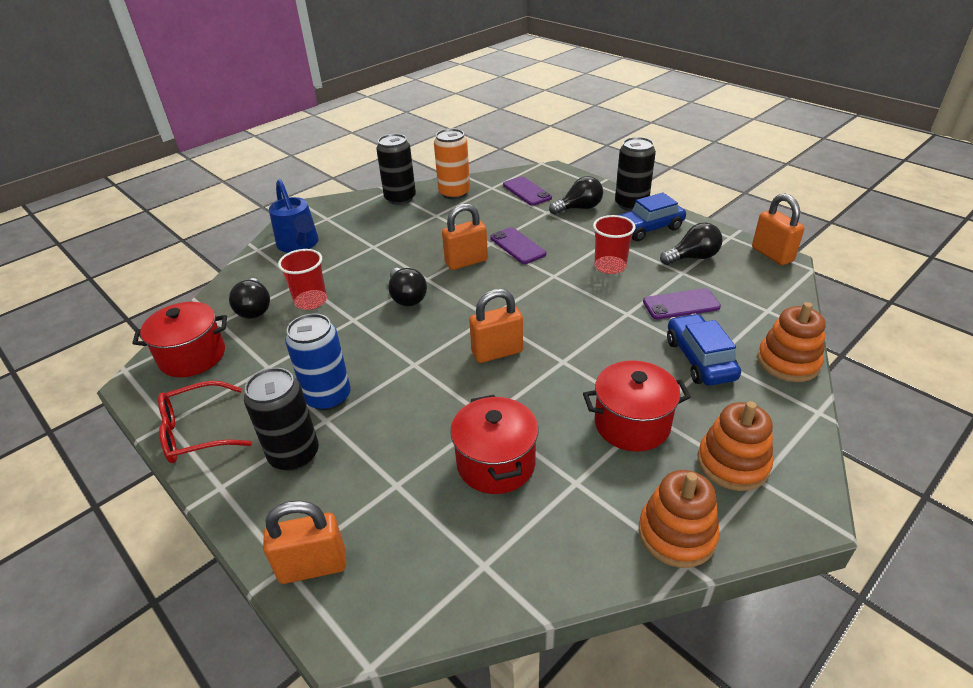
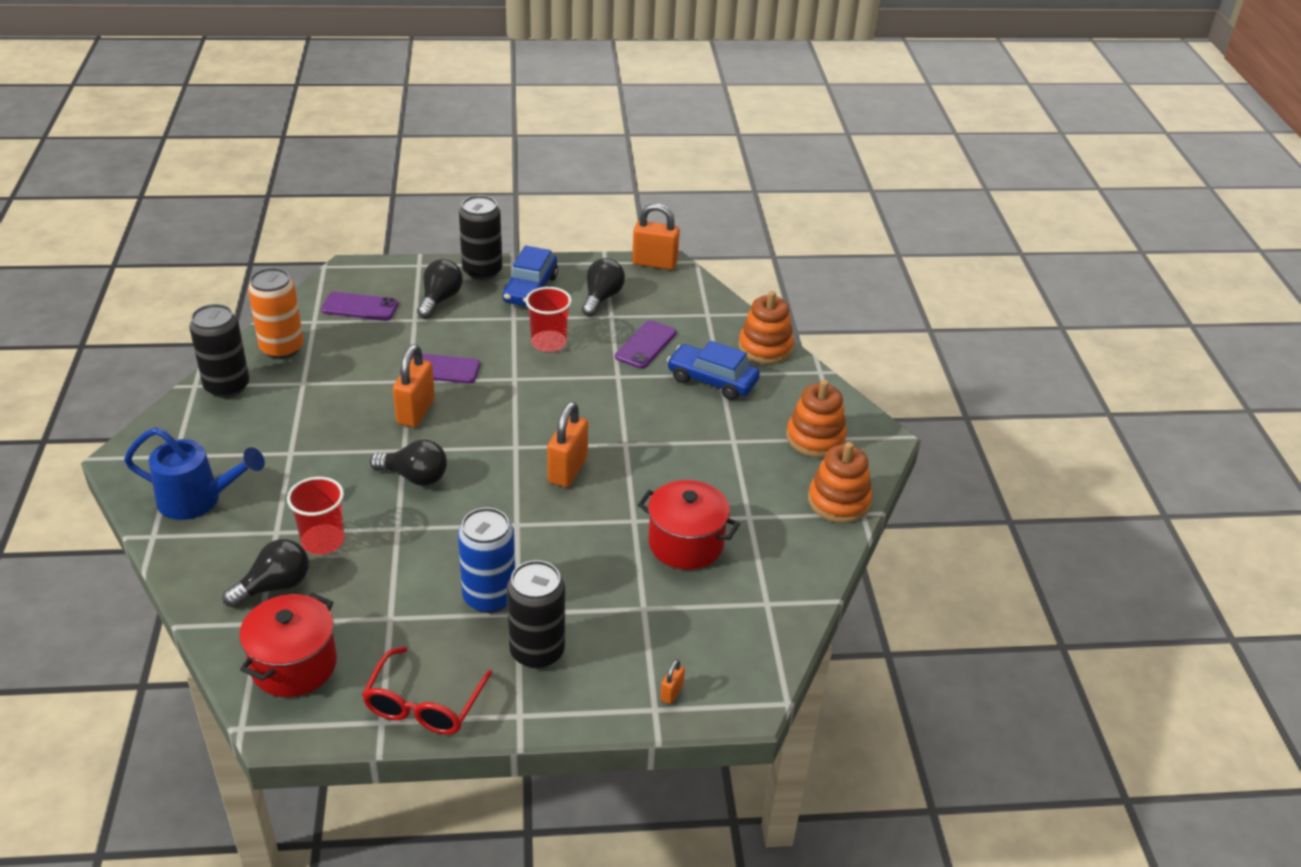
camera: 55 degrees left, 0 degrees up
(254, 309) = (274, 586): black light bulb -> black light bulb turned 60 degrees counterclockwise
(313, 566) = (671, 693): orange padlock -> orange padlock, size x0.47
(632, 424) = (730, 455): red pot -> none

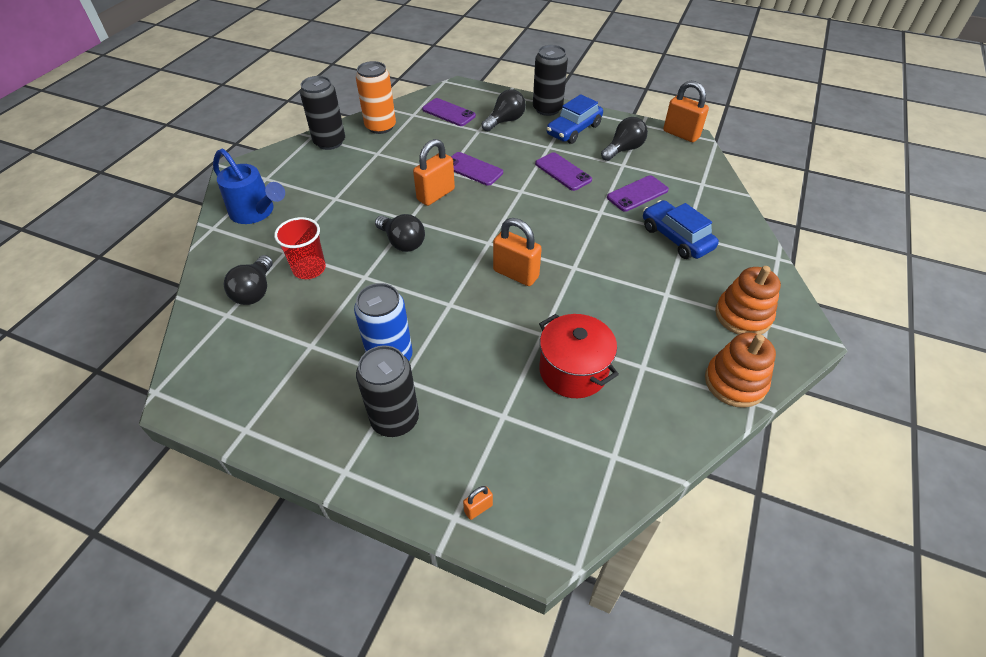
camera: 30 degrees right, 10 degrees up
(274, 586) = (255, 291): black light bulb -> black light bulb turned 105 degrees clockwise
(294, 665) = (222, 357): red pot -> none
(424, 704) = (284, 428): red glasses -> none
(549, 343) = (563, 172): red cup -> purple phone
(568, 470) = (516, 274): orange padlock -> orange padlock turned 75 degrees clockwise
(765, 347) = (738, 224): orange stacking toy -> none

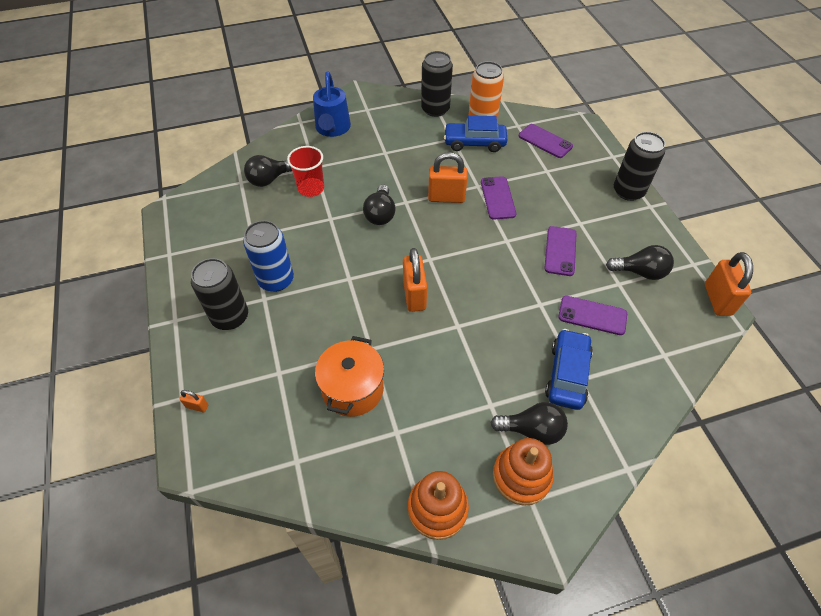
camera: 50 degrees right, 5 degrees up
(448, 113) = (545, 141): purple phone -> purple phone turned 45 degrees counterclockwise
(505, 121) = (578, 177): black light bulb -> black light bulb (532, 430)
(573, 371) = (353, 389): red pot -> orange pot
(574, 130) = (623, 224): blue car -> blue car (474, 143)

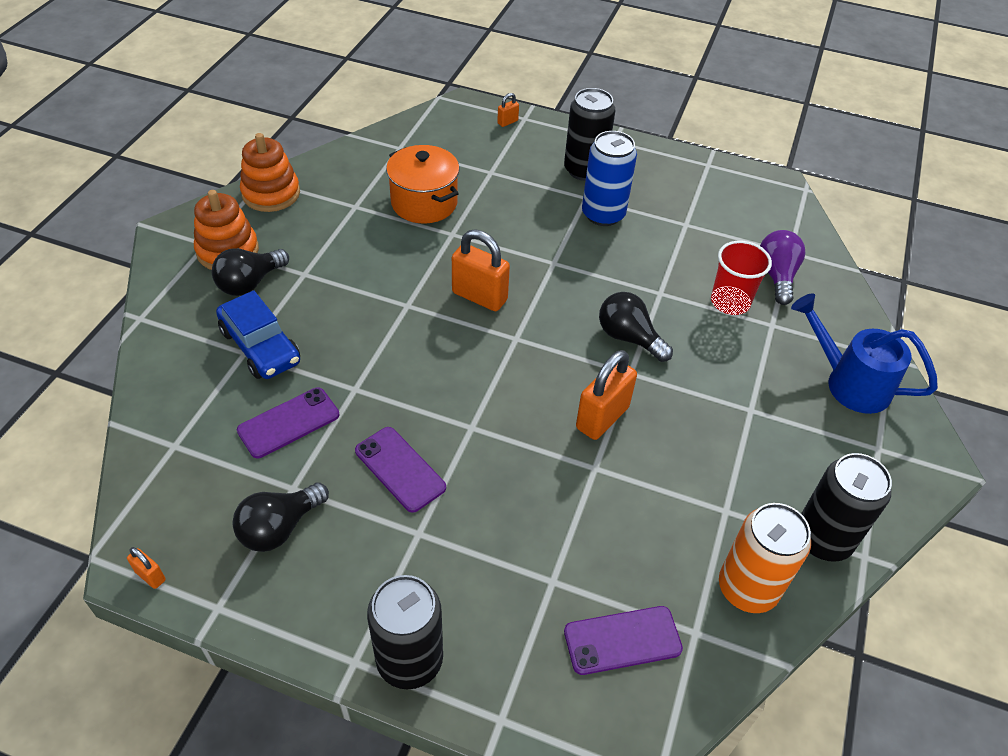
camera: 125 degrees right, 5 degrees down
(269, 179) = (776, 276): black light bulb -> purple light bulb
(474, 143) = (694, 532): blue car -> none
(497, 198) = (552, 473): purple phone -> none
(717, 299) = (150, 576): orange padlock -> orange padlock, size x0.47

